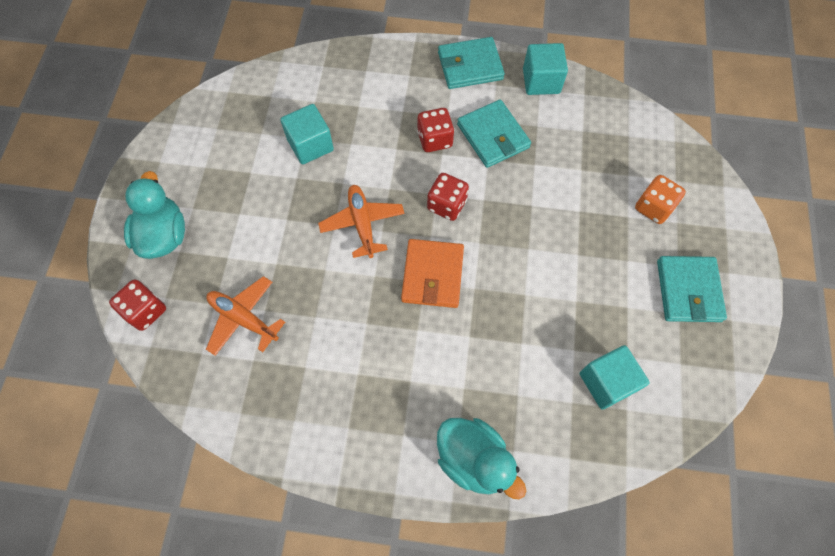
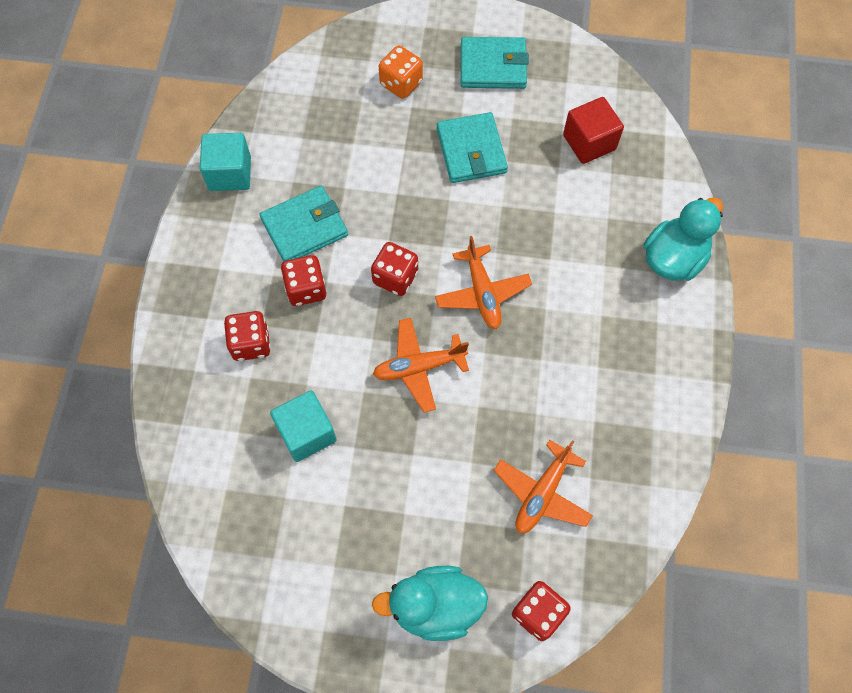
camera: 90 degrees left, 0 degrees up
(387, 104) = (251, 343): none -> red dice
(432, 275) = (482, 293): orange wallet -> orange plane
(470, 66) = (199, 248): turquoise wallet -> turquoise wallet (471, 151)
(606, 382) = (589, 142): turquoise cube -> red cube

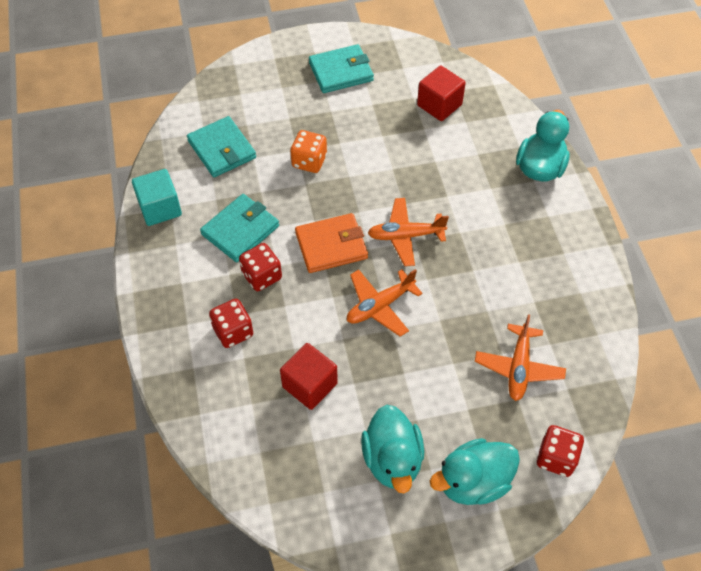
camera: 20 degrees left, 10 degrees down
(306, 433) = (310, 385): turquoise cube -> red cube
(359, 549) = (392, 460): none -> turquoise duck
(395, 277) = (331, 245): red dice -> orange wallet
(401, 83) = (273, 103): orange dice -> orange dice (309, 161)
(471, 151) = (351, 136): turquoise wallet -> turquoise wallet (222, 149)
(482, 293) = (405, 236): orange plane -> orange plane turned 120 degrees clockwise

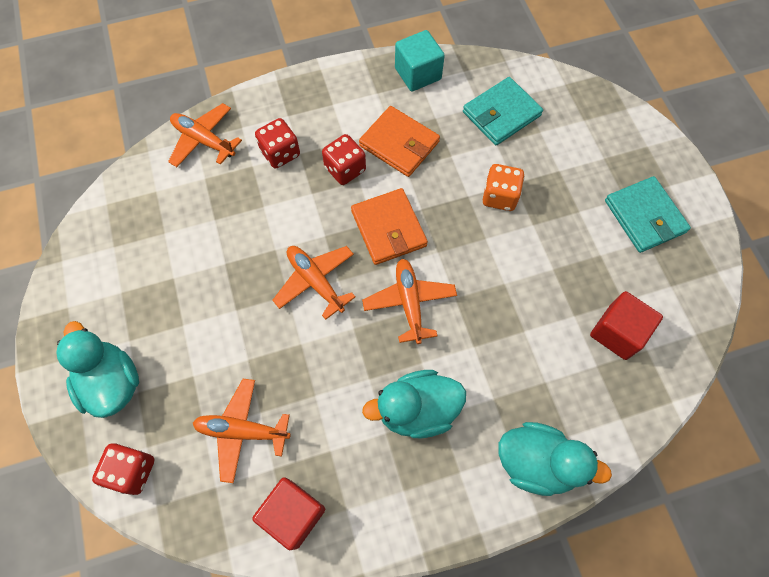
camera: 85 degrees right, 10 degrees up
(203, 405) = (204, 140): none -> orange plane
(240, 230) = (399, 144): turquoise wallet -> orange wallet
(310, 385) = (222, 224): red cube -> red cube (293, 514)
(392, 460) = (140, 304): turquoise duck -> turquoise duck (417, 410)

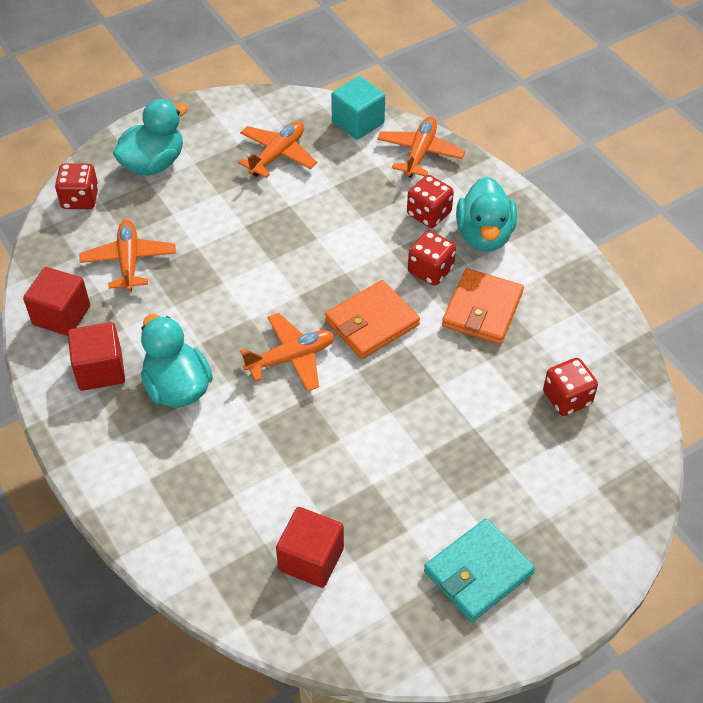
camera: 75 degrees right, 15 degrees down
(315, 281) = (291, 277): orange plane -> orange plane (277, 155)
(376, 482) = (100, 370): none -> red cube
(418, 74) = (587, 307): turquoise cube -> turquoise cube (358, 122)
(499, 196) = (449, 416): orange dice -> none
(501, 114) = (567, 398): turquoise wallet -> red dice
(537, 462) = (144, 500): turquoise duck -> turquoise duck (484, 235)

